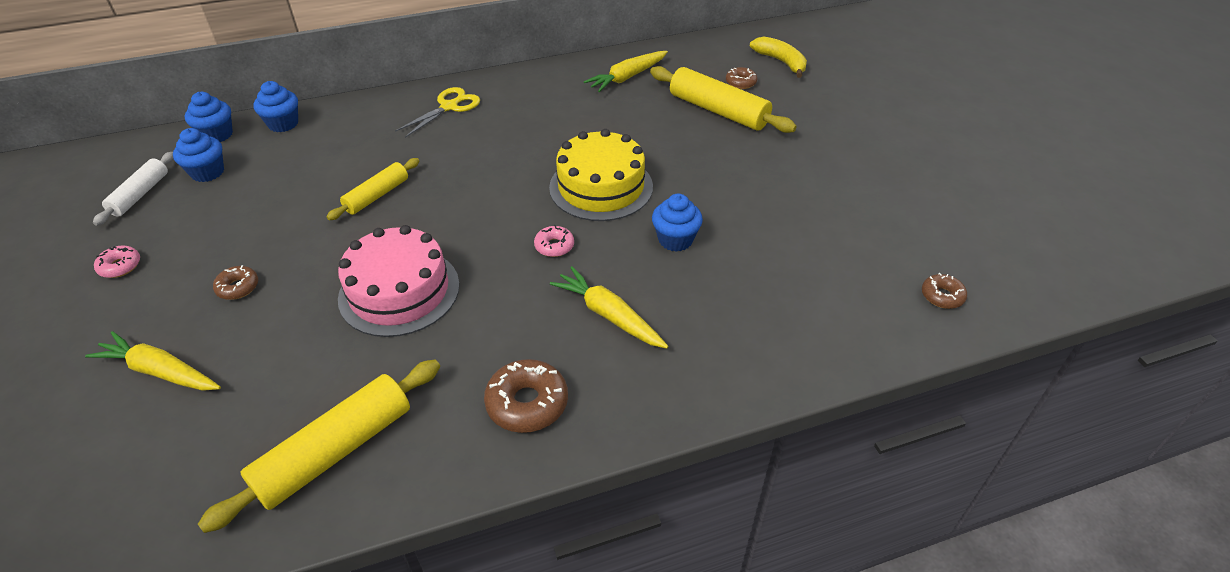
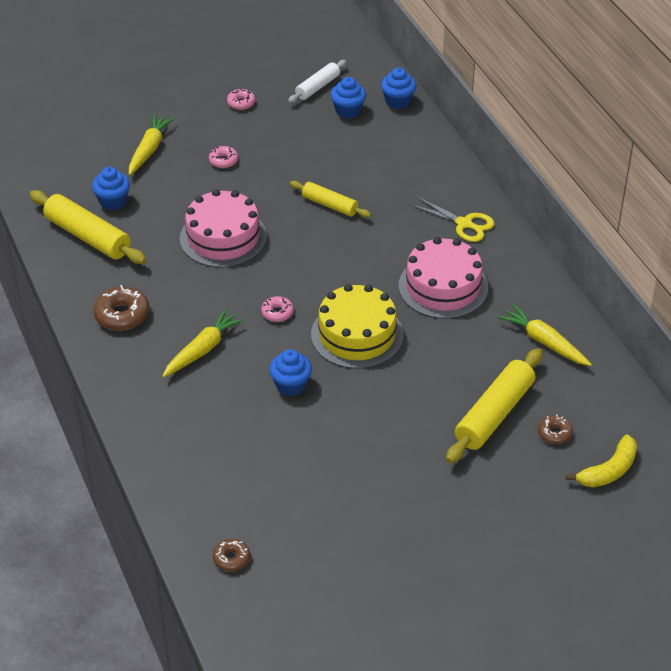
camera: 85 degrees right, 0 degrees up
(140, 194) = (317, 87): white rolling pin -> white rolling pin turned 60 degrees counterclockwise
(238, 287) = (223, 161): brown donut -> pink donut
(283, 124) = (419, 132): blue cupcake -> blue cupcake (113, 201)
(539, 126) = (443, 287): none -> pink cake

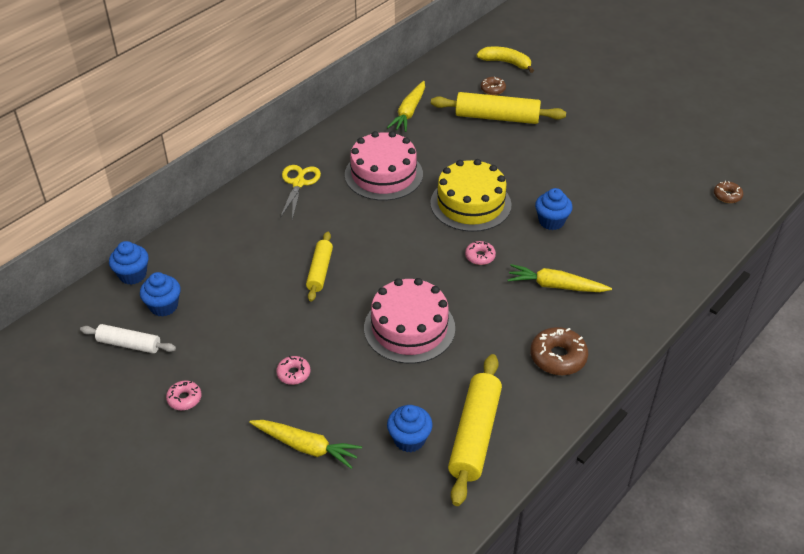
camera: 115 degrees left, 0 degrees up
(149, 149) = (306, 447): yellow carrot -> yellow carrot turned 150 degrees counterclockwise

